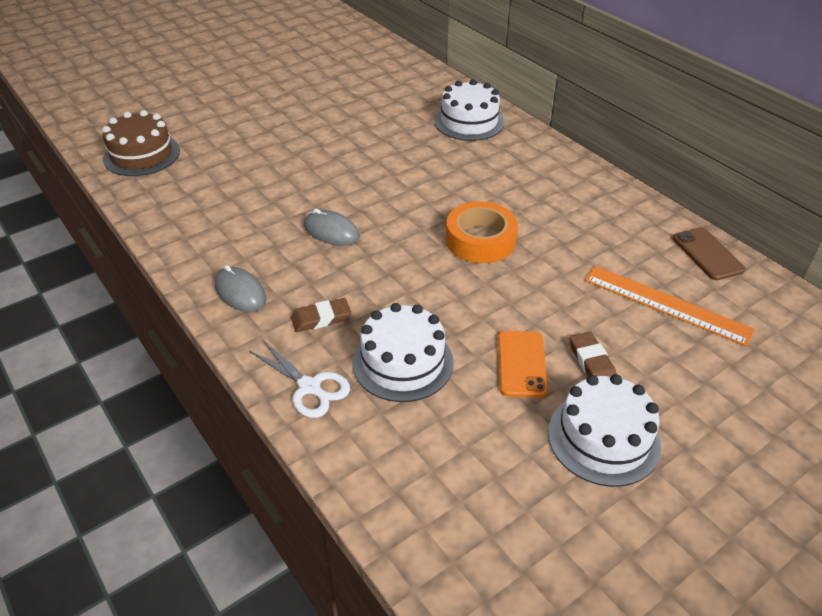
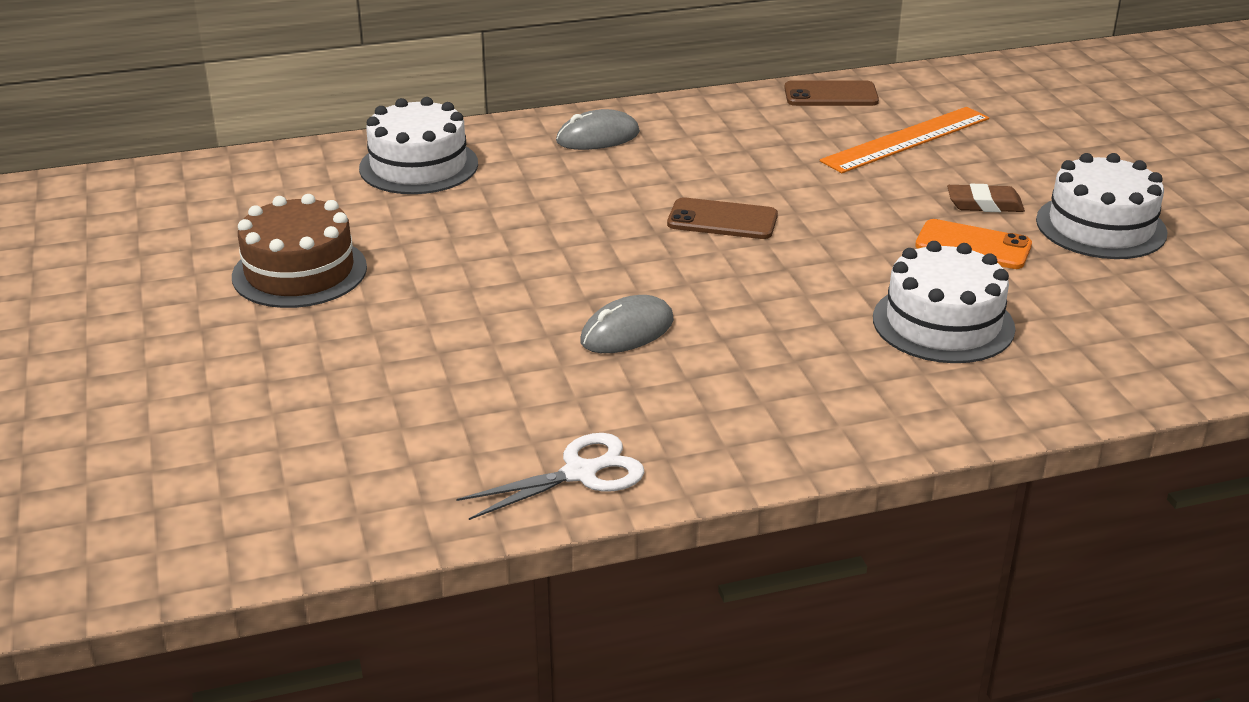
camera: 70 degrees left, 10 degrees down
(142, 155) = (216, 510): brown cake -> brown cake (299, 272)
(240, 292) = (735, 436): grey mouse -> grey mouse (598, 137)
(309, 387) = (967, 401): white scissors -> white scissors (580, 473)
(321, 318) = (830, 371): brown eraser -> none
(480, 240) = (722, 220): orange tape -> brown phone

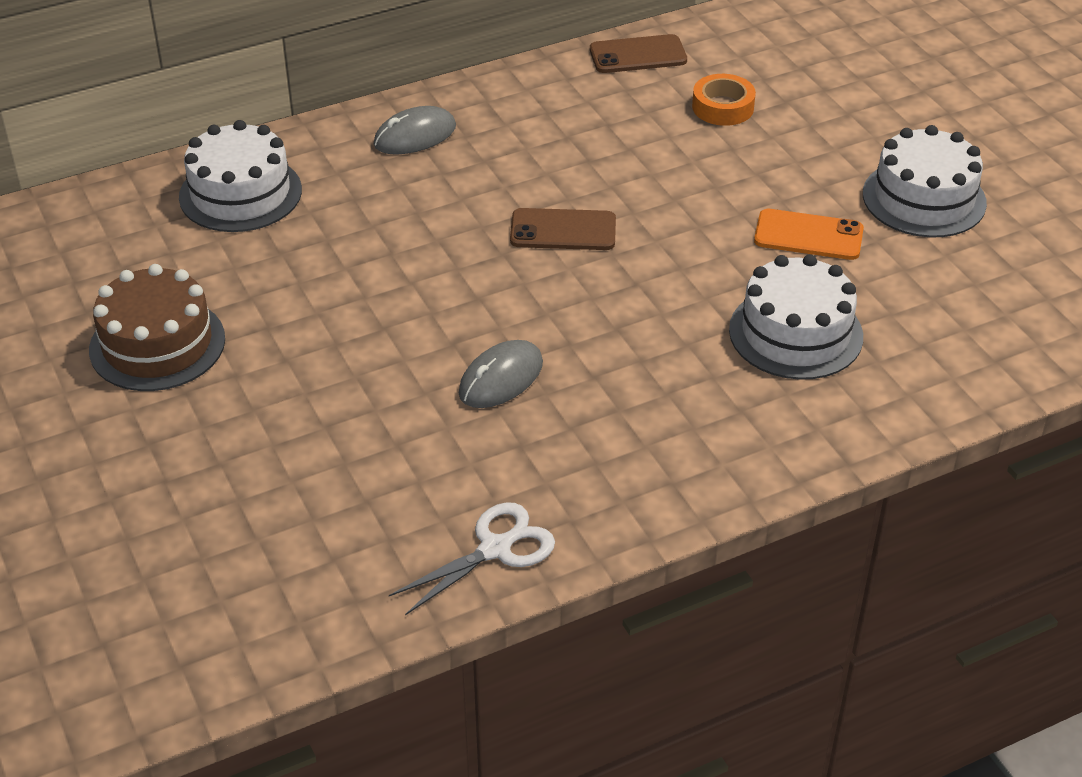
camera: 10 degrees left, 10 degrees up
(906, 139) = (723, 107): orange ruler -> orange tape
(984, 204) = (811, 182): brown eraser -> none

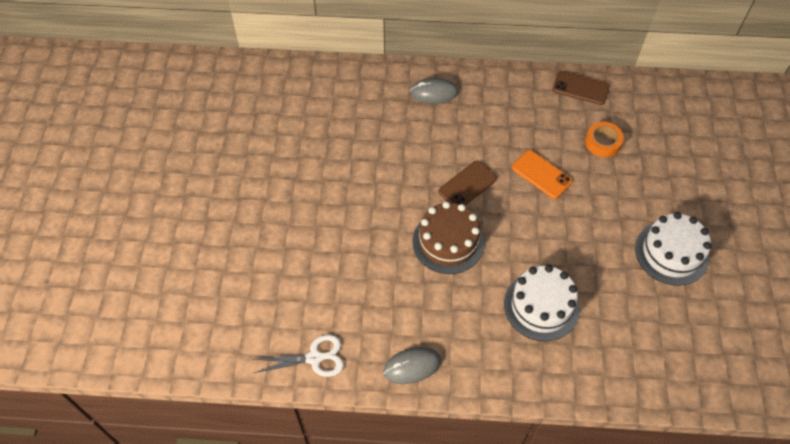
camera: 30 degrees right, 15 degrees up
(157, 344) = (243, 165): brown cake -> brown cake (448, 242)
(240, 193) = (331, 92): white cake -> none
(501, 378) = (380, 261): grey mouse -> grey mouse (412, 366)
(563, 230) = (467, 185): brown phone -> brown phone turned 75 degrees counterclockwise
(808, 235) = (591, 247): orange phone -> orange phone (541, 174)

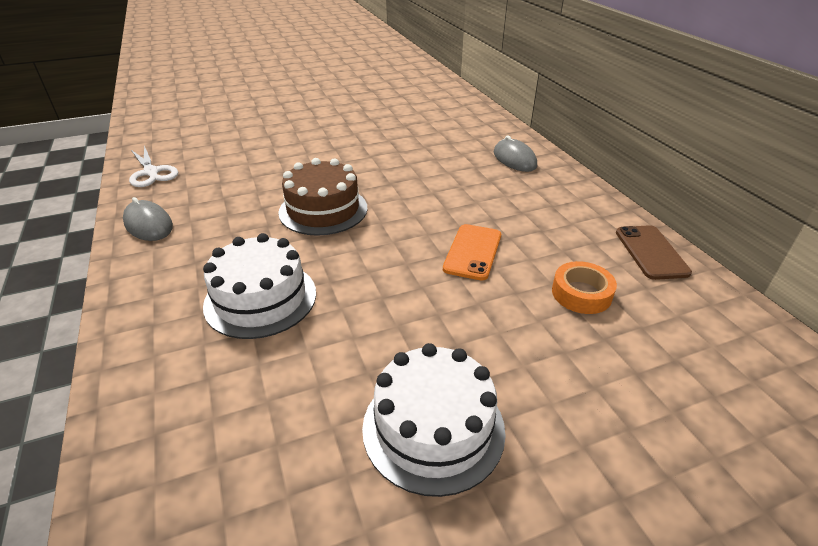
camera: 65 degrees right, 20 degrees down
(467, 185) = (410, 204): brown phone -> none

